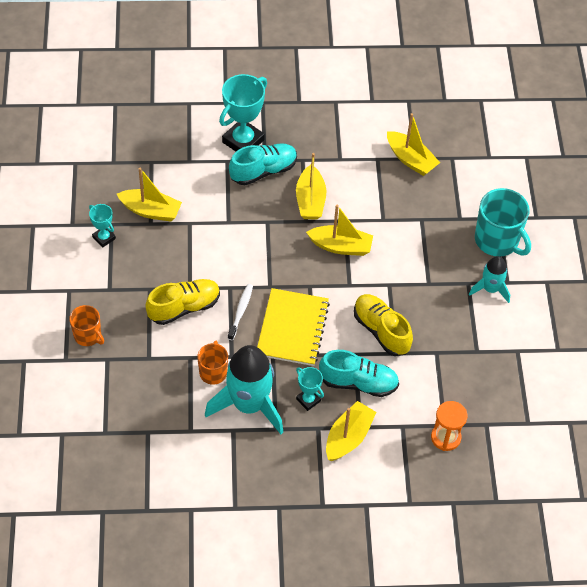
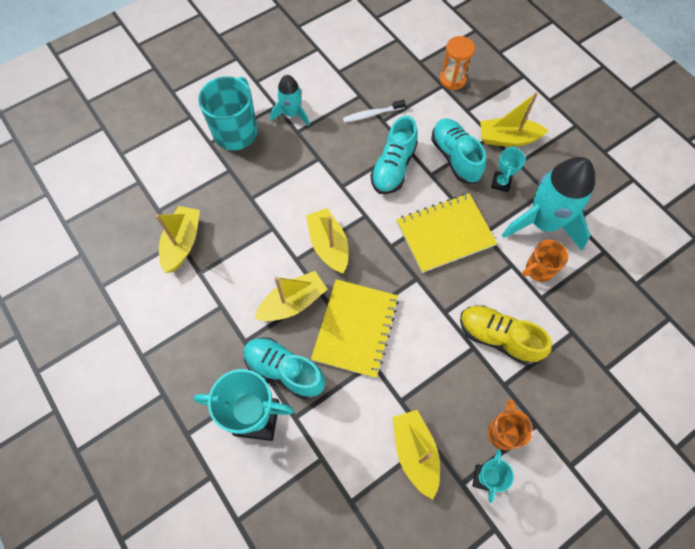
camera: 120 degrees left, 10 degrees up
(88, 335) = (599, 406): orange mug -> orange mug (503, 432)
(241, 311) = (462, 286): white toothbrush -> white toothbrush (372, 114)
(261, 226) = (355, 328): none -> yellow notebook
(381, 331) = (393, 167): yellow shoe -> turquoise shoe

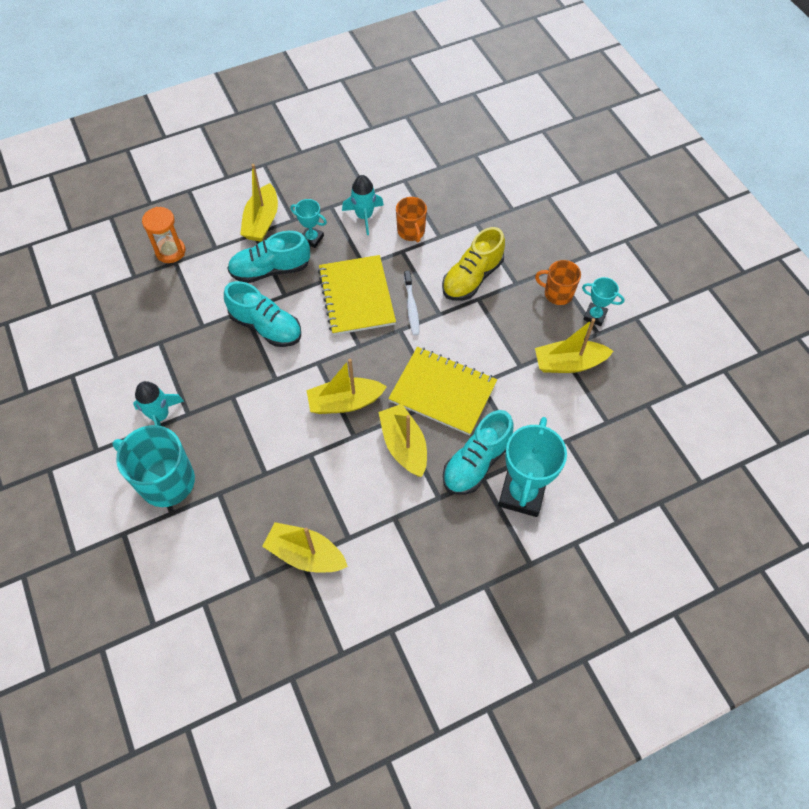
camera: 80 degrees left, 5 degrees down
(372, 114) = (190, 334): white toothbrush -> white toothbrush (411, 307)
(543, 223) = (364, 216): turquoise rocket -> turquoise rocket, size x0.54

